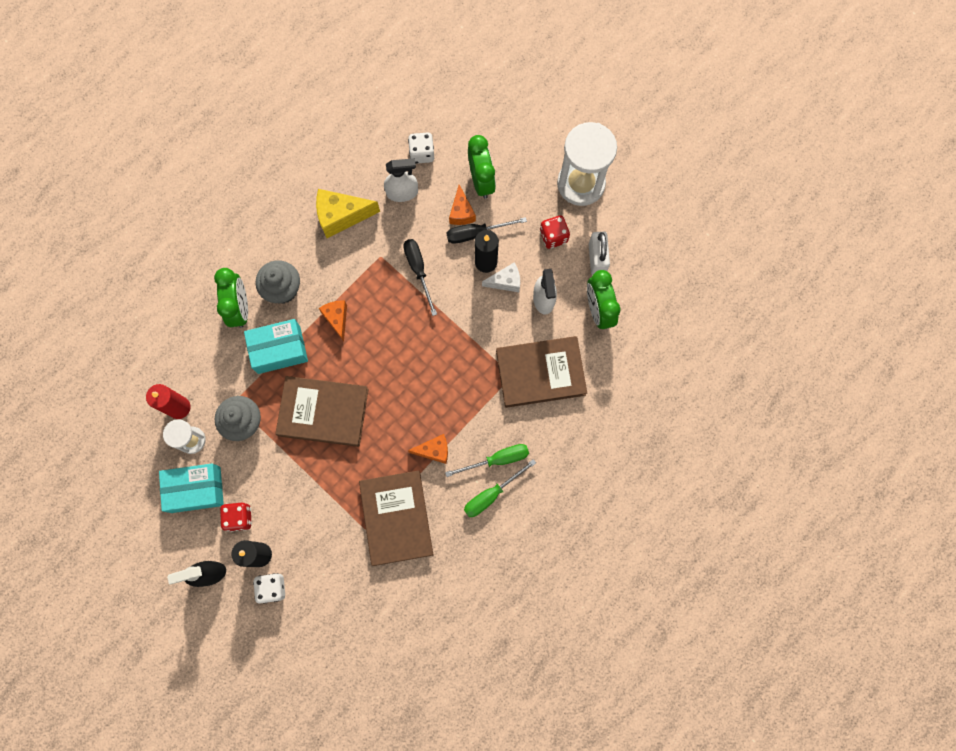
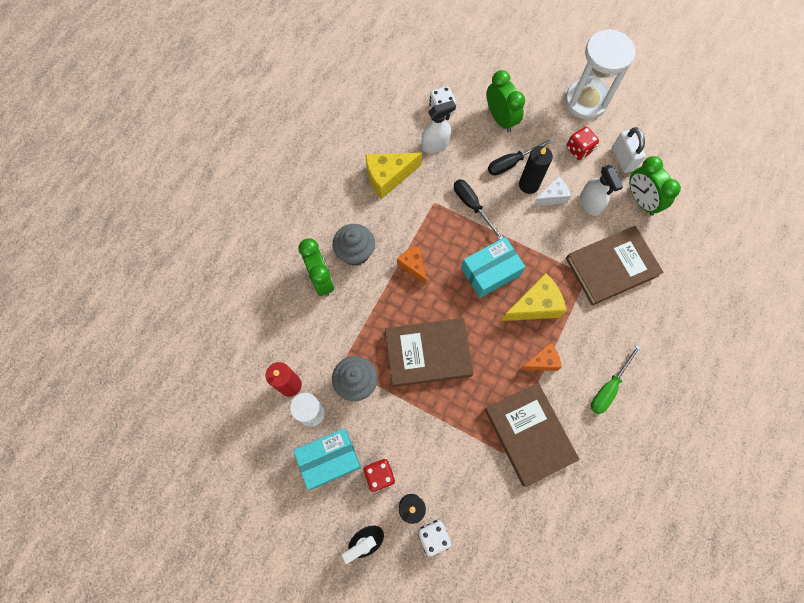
camera: 15 degrees left, 5 degrees down
(279, 349) = (368, 307): turquoise box -> turquoise box (490, 272)
(447, 392) = (535, 305): none -> yellow cheese
(461, 212) = (492, 148): orange cheese -> none
(497, 459) = (602, 354): green screwdriver -> none

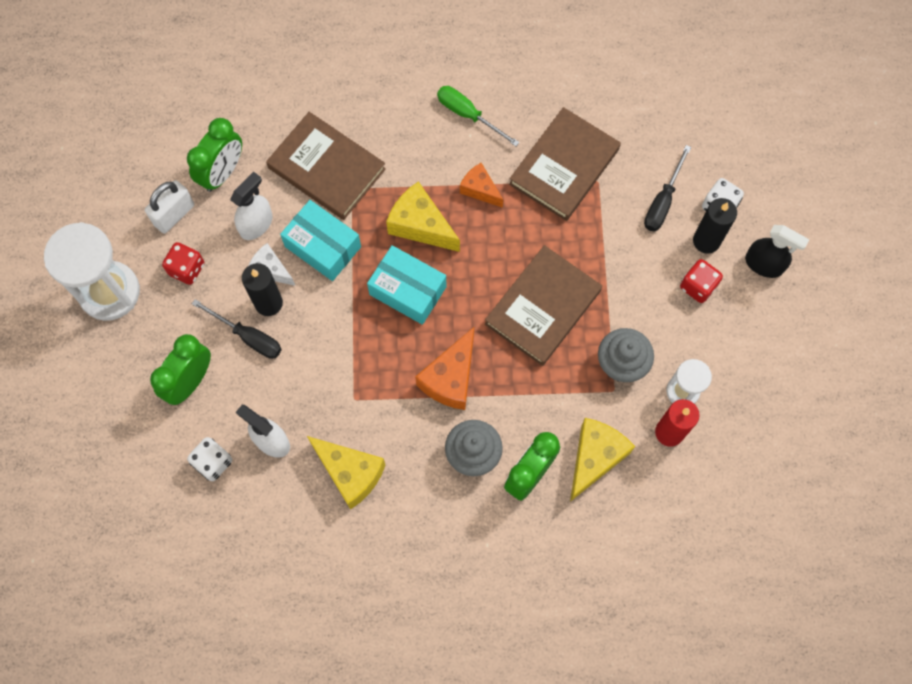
camera: 120 degrees left, 0 degrees up
(305, 325) = (595, 458): none -> yellow cheese
(329, 459) = (716, 344): turquoise box -> turquoise box (323, 247)
(413, 266) = (451, 378): orange cheese -> orange cheese, size x1.61
(428, 353) = (542, 307): brown book -> brown book turned 75 degrees clockwise
(472, 206) = (334, 352): black screwdriver -> black screwdriver (662, 201)
(609, 387) = (468, 115): green screwdriver -> green screwdriver turned 150 degrees counterclockwise

